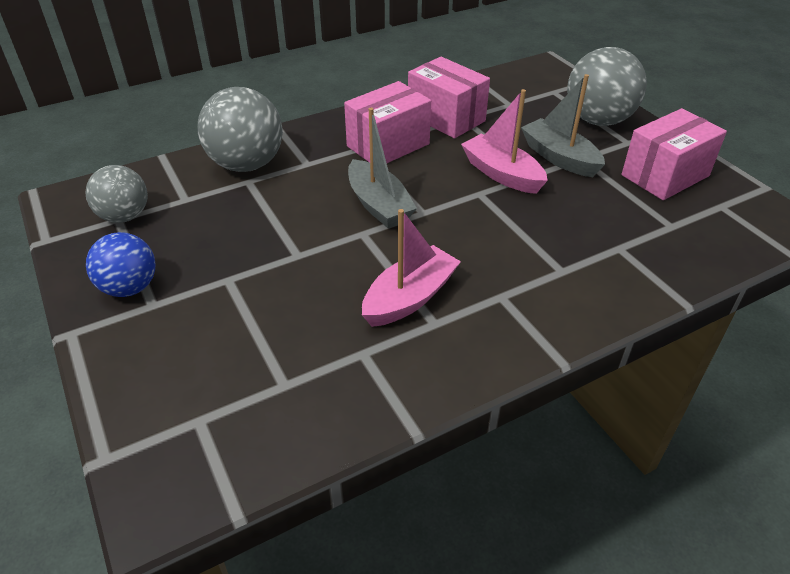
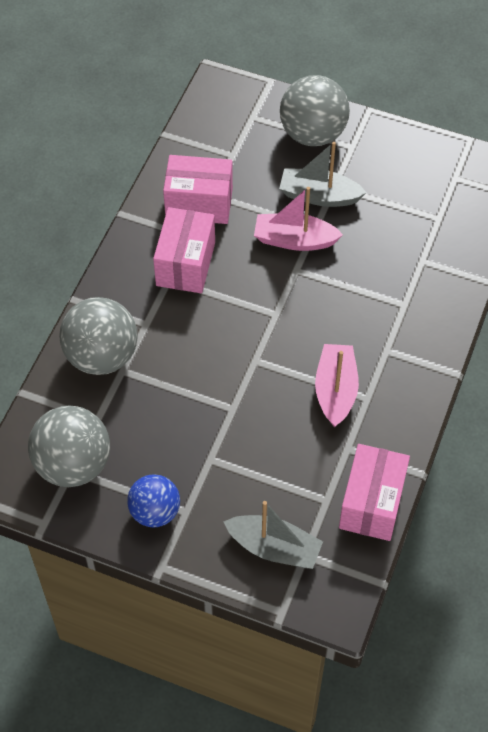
camera: 40 degrees left, 15 degrees up
(125, 216) = (73, 464): grey ball -> grey ball, size x1.56
(378, 205) = (240, 328): grey boat -> grey boat (274, 548)
(665, 175) = (401, 169): pink box -> pink box (371, 503)

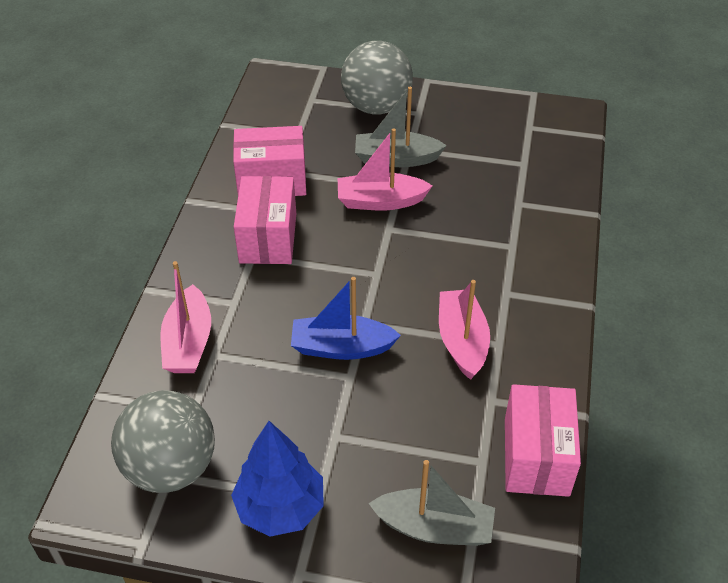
camera: 10 degrees left, 10 degrees down
(102, 356) = (188, 342): grey ball -> pink boat
(155, 512) = (280, 507): blue ball -> blue tree
(230, 380) = (341, 347): none -> blue boat

